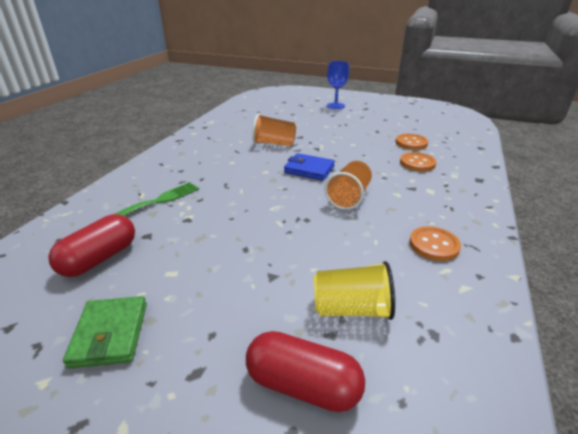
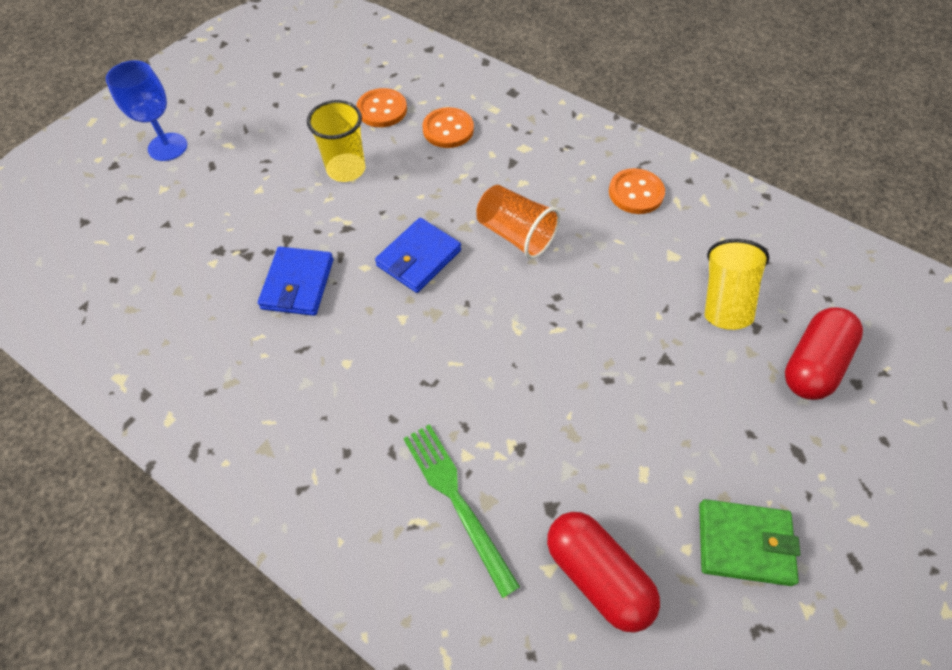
camera: 75 degrees left, 25 degrees up
(274, 143) = (298, 284): orange cup -> blue wallet
(357, 141) = (346, 169): none -> yellow cup

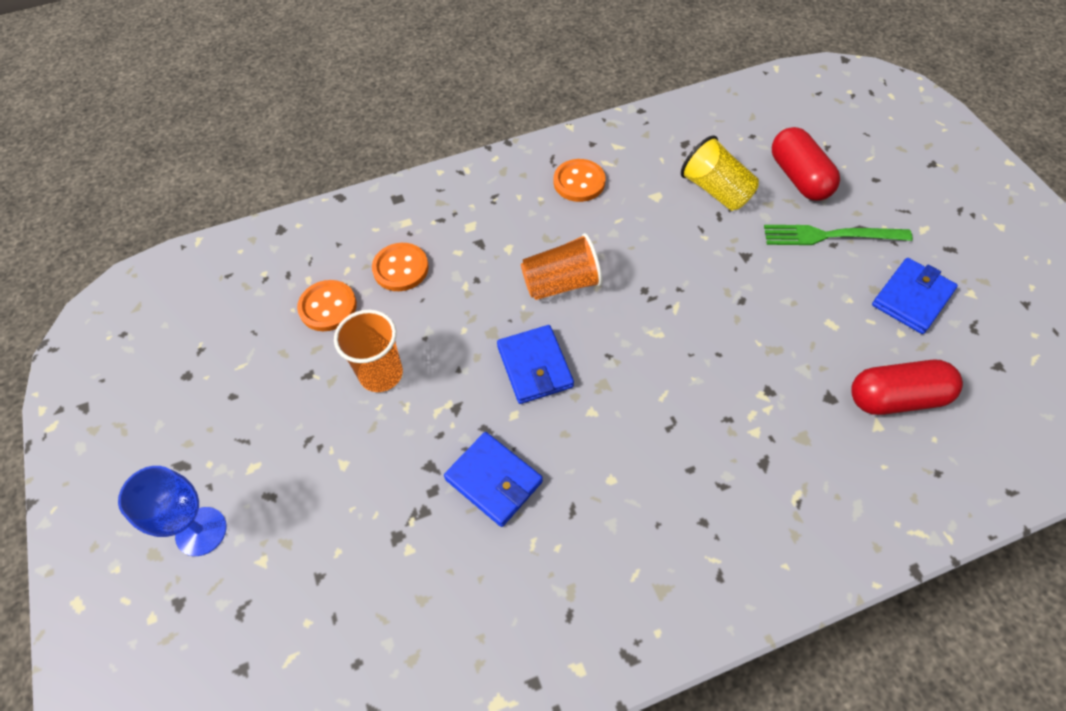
camera: 55 degrees left, 0 degrees up
(346, 169) = (381, 374): yellow cup -> orange cup
(457, 500) = (791, 459): green fork -> green fork (830, 235)
(744, 543) = (912, 298): green wallet -> blue wallet

